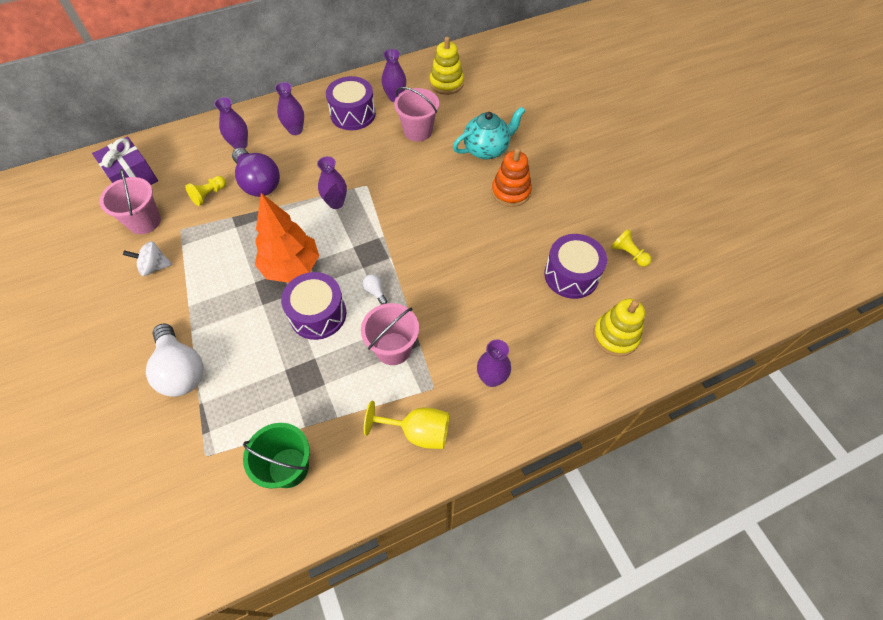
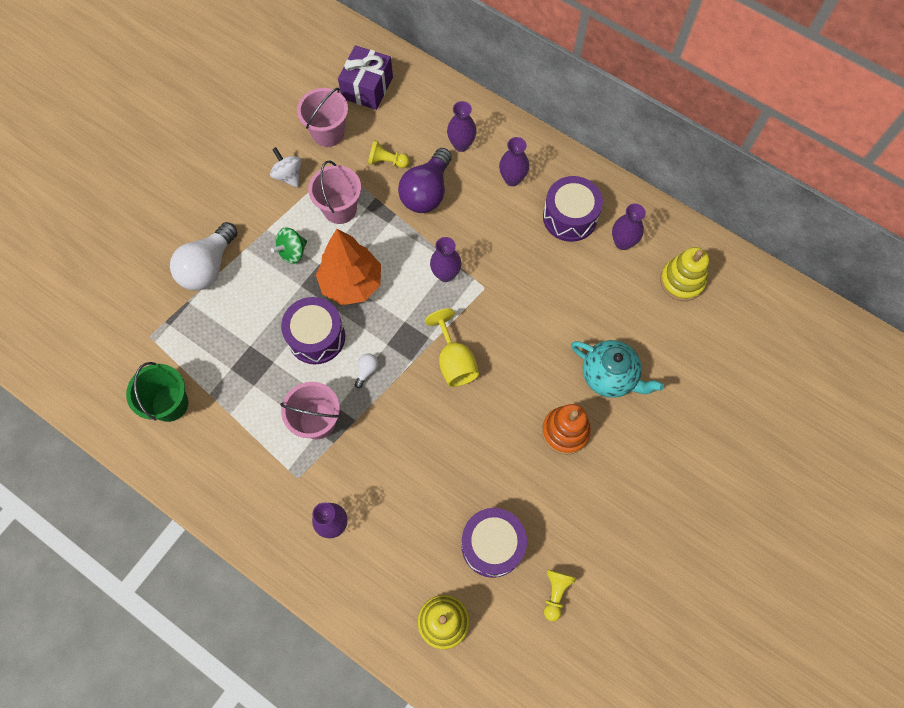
camera: 60 degrees right, 10 degrees up
(226, 296) = (292, 252): none -> green spinning top
(417, 431) = (250, 487): yellow goblet -> yellow goblet (454, 361)
(418, 131) = (589, 293): pink bucket -> pink bucket (340, 209)

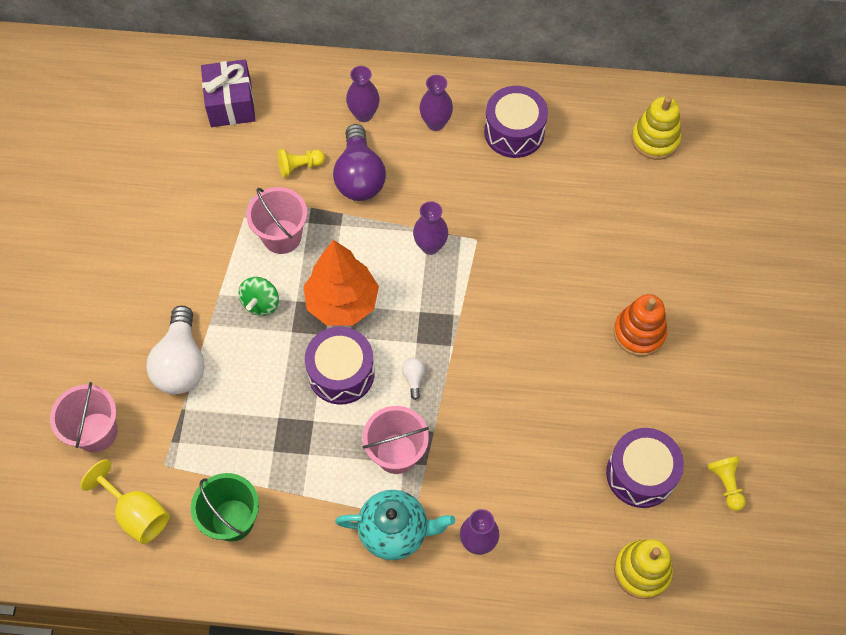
camera: 30 degrees left, 5 degrees down
(288, 175) = (206, 230): white spinning top -> none
(328, 133) = (219, 168): pink bucket -> pink bucket (96, 432)
(454, 361) = (493, 324): yellow goblet -> yellow goblet (137, 513)
(609, 376) = (646, 260): turquoise teapot -> turquoise teapot (395, 531)
(623, 242) = (578, 131): purple vase -> none

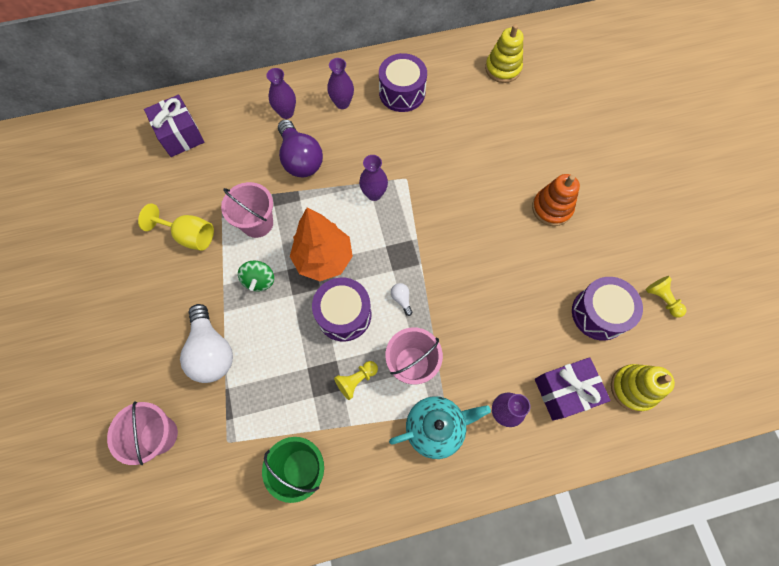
camera: 20 degrees left, 5 degrees up
(137, 513) = (218, 493): yellow goblet -> yellow goblet (189, 236)
(299, 166) = (251, 166): yellow pawn -> yellow pawn (356, 380)
(559, 545) = (564, 391): none -> purple gift

